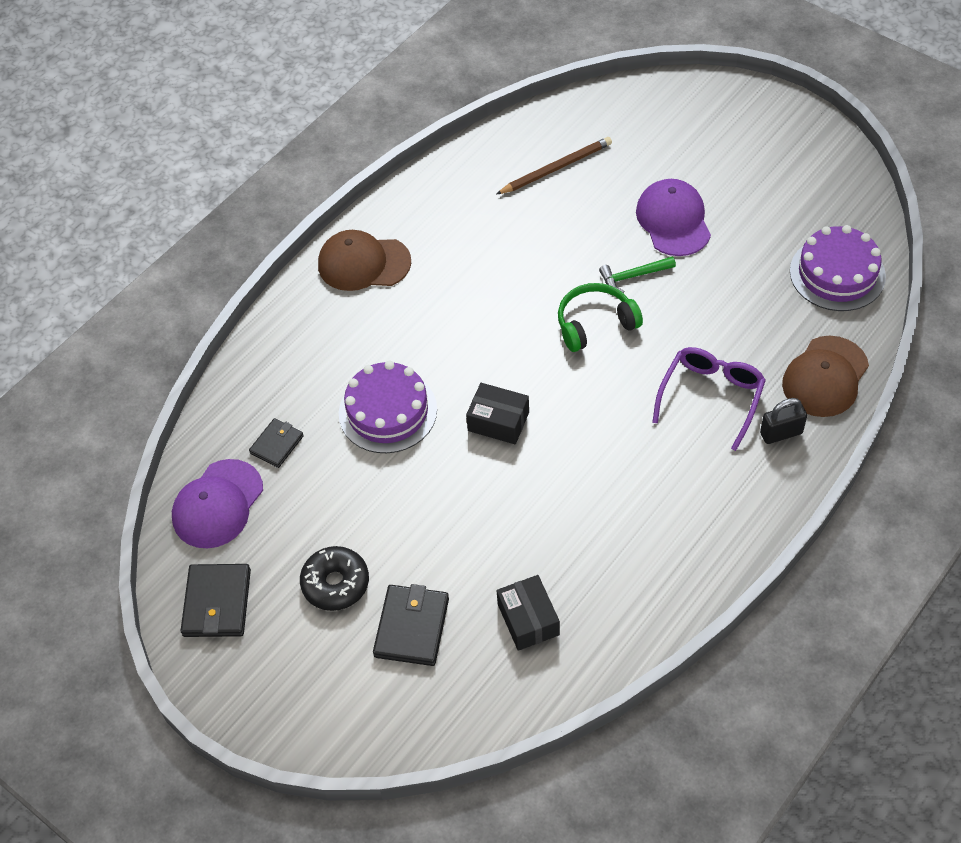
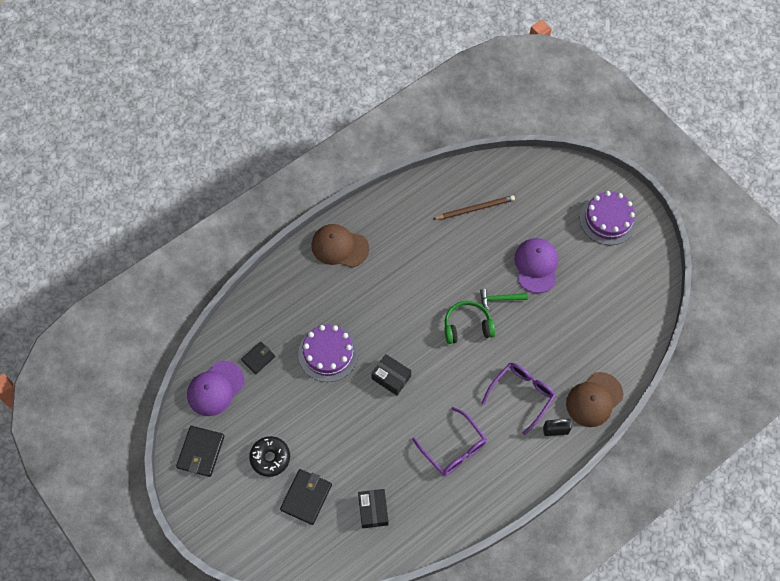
camera: 10 degrees right, 10 degrees up
(629, 497) = (453, 448): none -> purple glasses
(837, 273) = (625, 330): purple cake -> purple cake (608, 219)

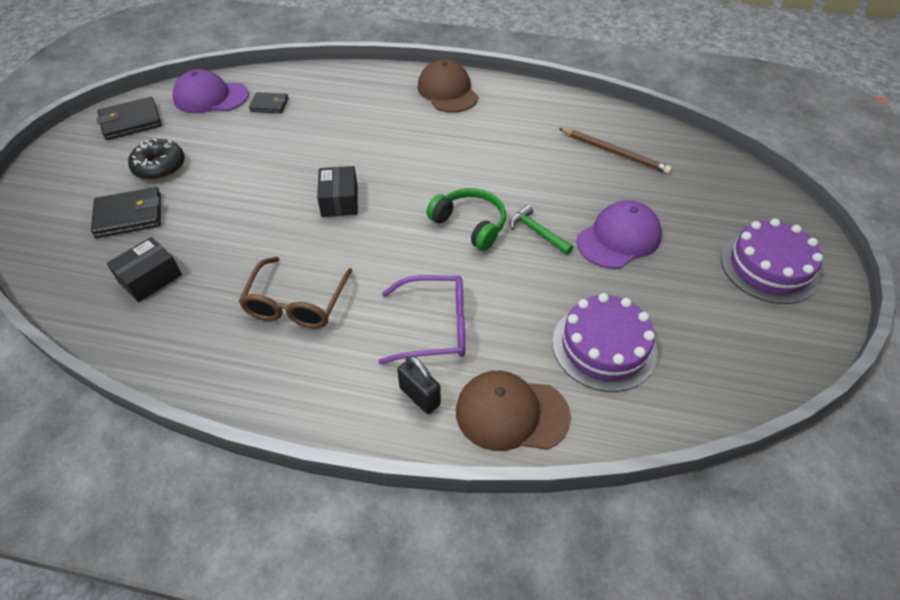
camera: 50 degrees right, 15 degrees down
(328, 353) = (321, 143): purple cake -> purple cake (604, 346)
(453, 448) = (296, 303): purple glasses -> brown glasses

